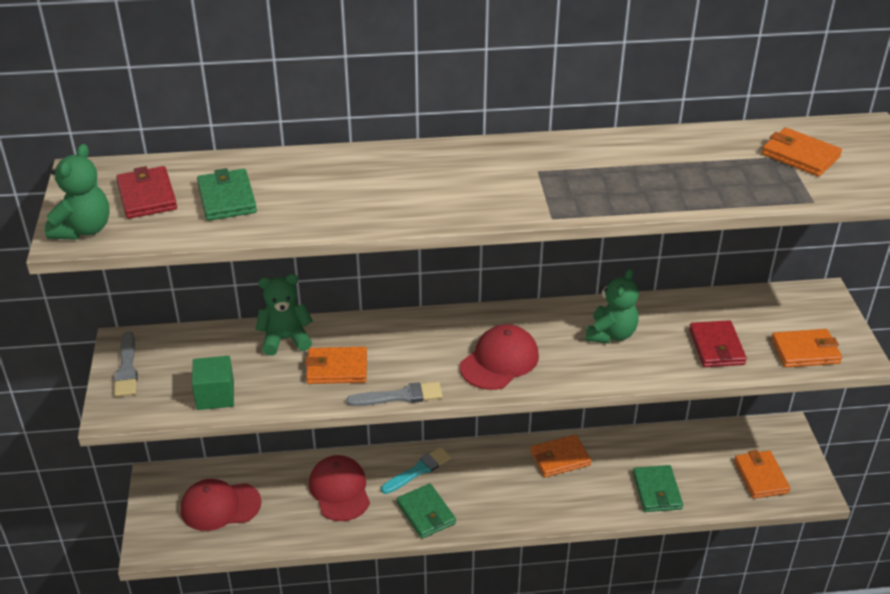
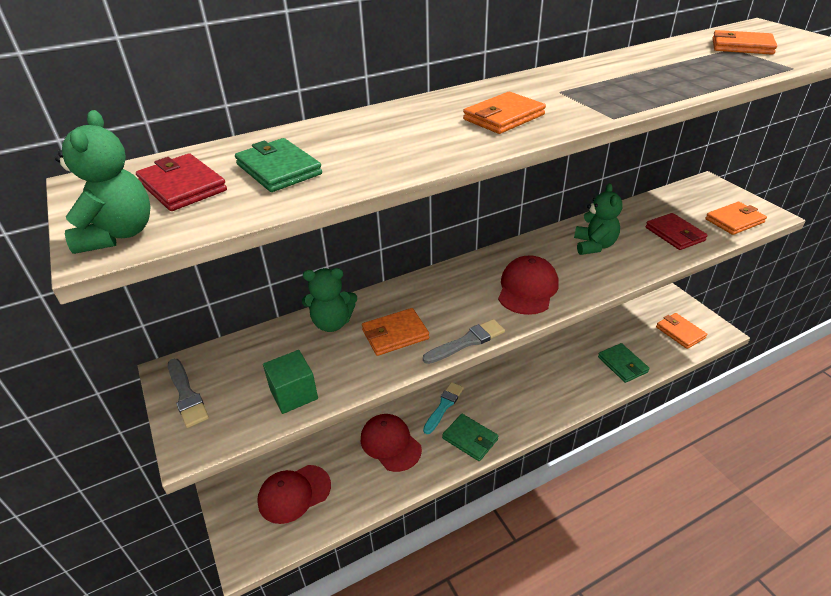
camera: 20 degrees left, 0 degrees up
(285, 339) = (332, 323): green teddy bear -> green teddy bear turned 150 degrees counterclockwise
(560, 458) = (541, 363): orange wallet -> orange wallet (503, 117)

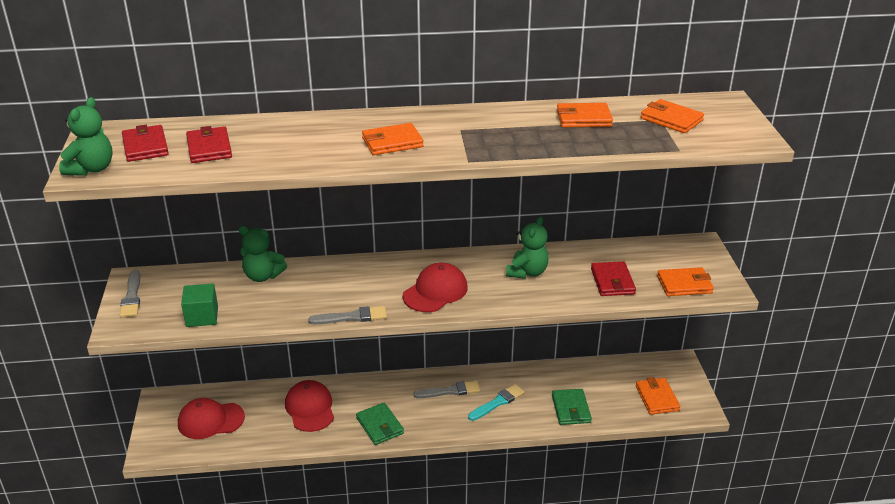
camera: 20 degrees right, 5 degrees down
(279, 169) = (209, 148): green wallet -> red wallet
(395, 334) = (302, 297): orange wallet -> orange wallet (583, 118)
(444, 406) = (375, 393): turquoise brush -> turquoise brush (498, 402)
(509, 381) = (450, 391): none -> grey brush

